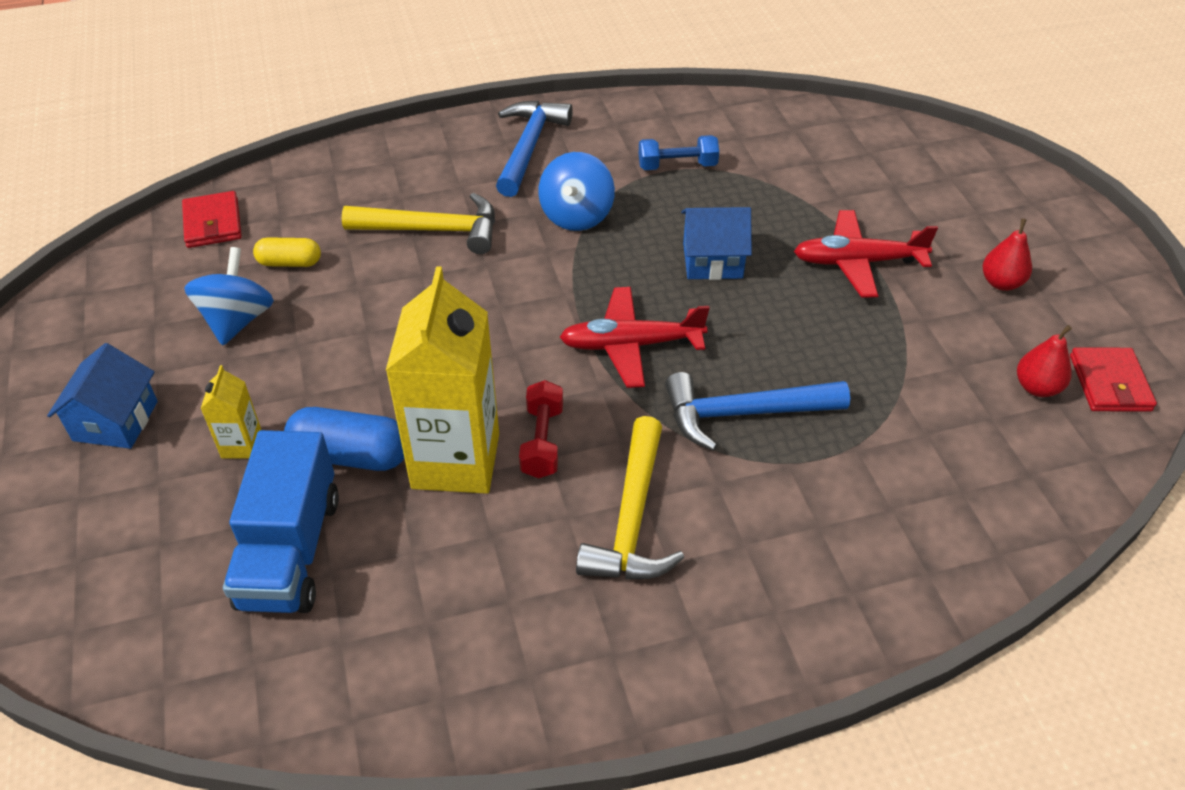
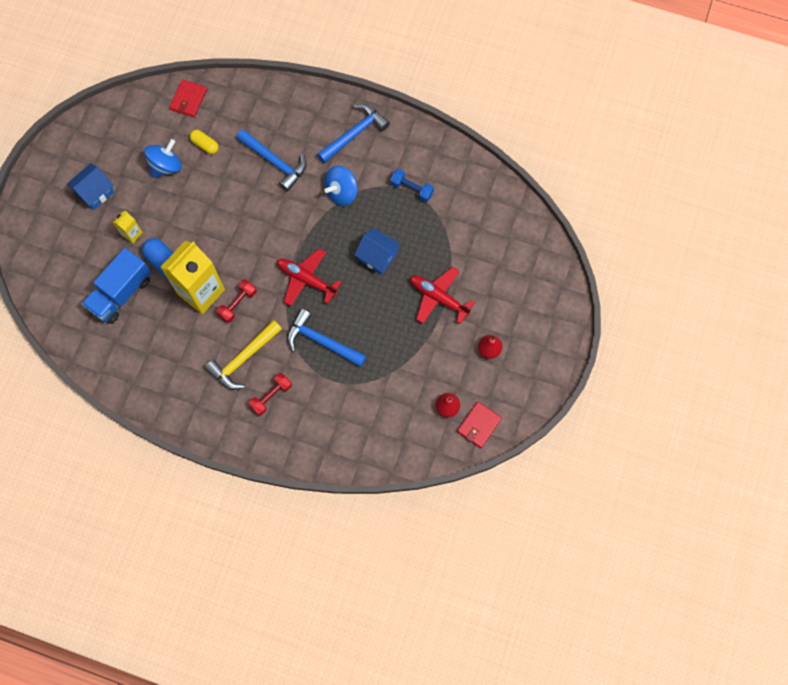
camera: 35 degrees right, 25 degrees up
(433, 230) = (275, 162): yellow hammer -> blue hammer
(742, 547) = (271, 396): none -> red dumbbell

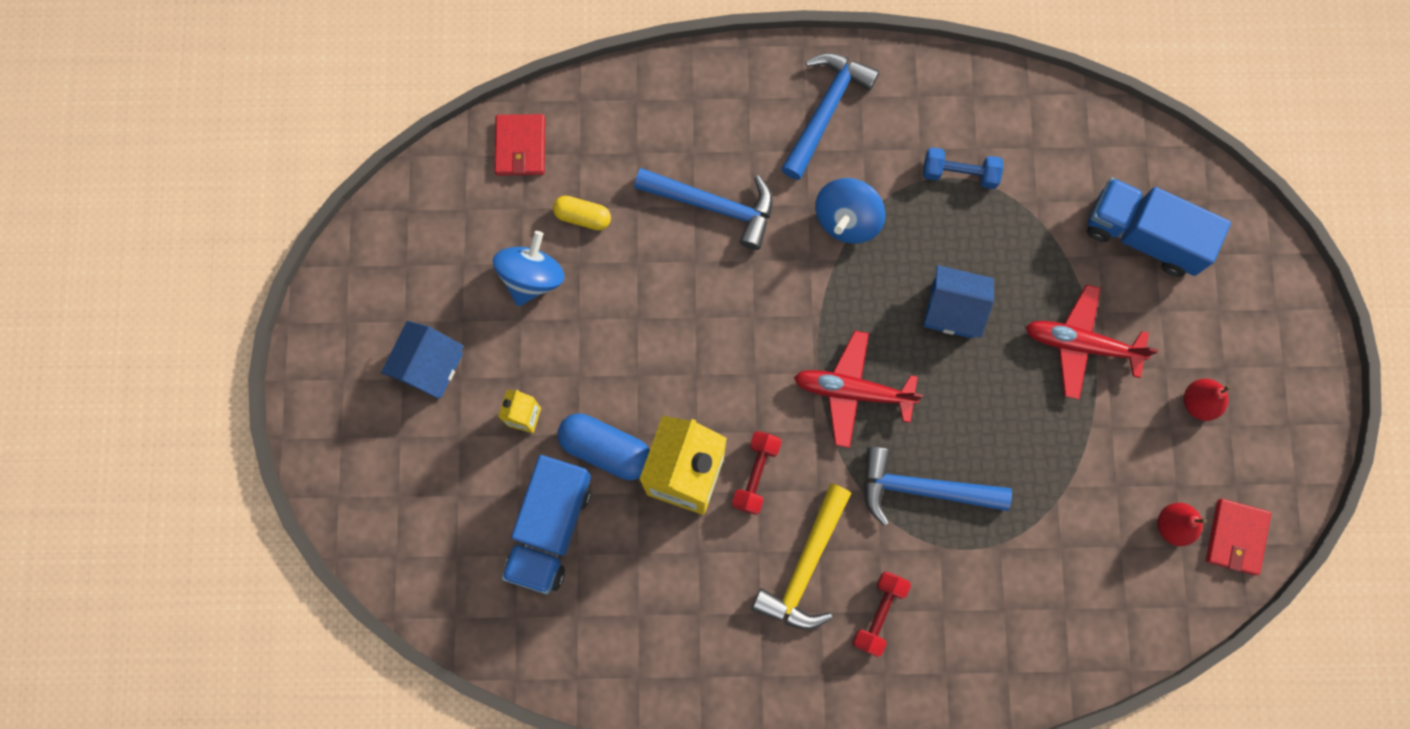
camera: 20 degrees left, 5 degrees up
(496, 254) = (1143, 235): none -> blue truck

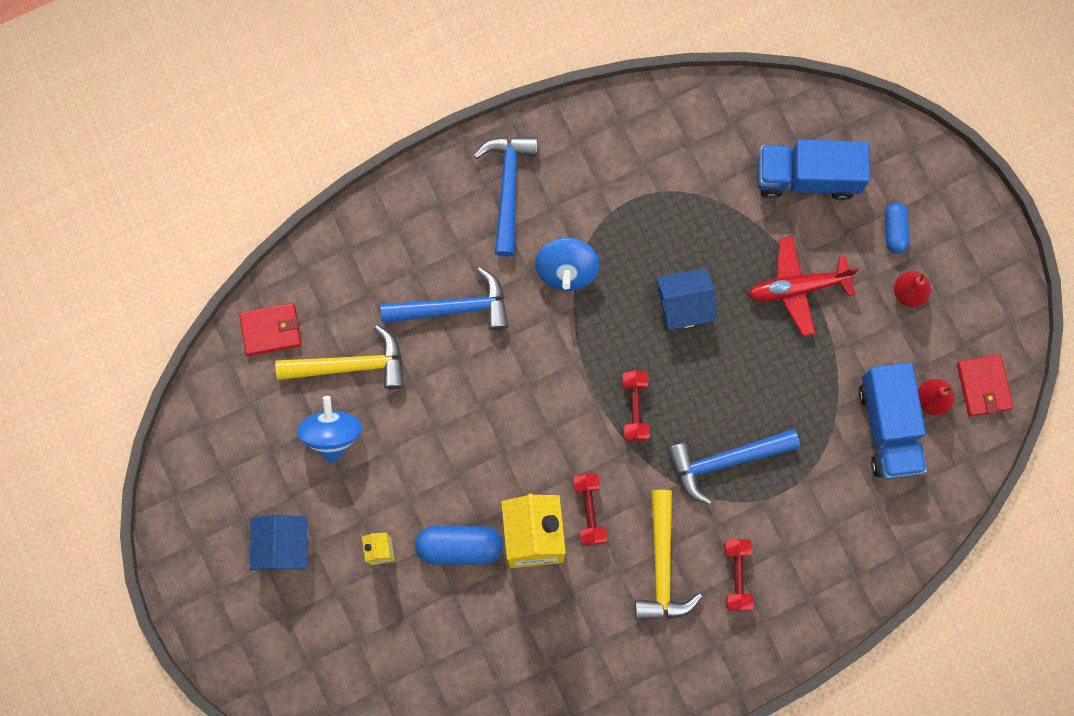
camera: 25 degrees left, 0 degrees up
(520, 146) = (271, 330): red wallet -> red wallet turned 75 degrees counterclockwise
(550, 528) = (445, 631): blue truck -> blue truck (888, 427)
(583, 217) = (350, 365): yellow capsule -> yellow hammer
(852, 391) = (635, 408): red plane -> red dumbbell
(959, 173) = (639, 192): blue dumbbell -> none
(1212, 332) = (894, 231): none -> blue capsule

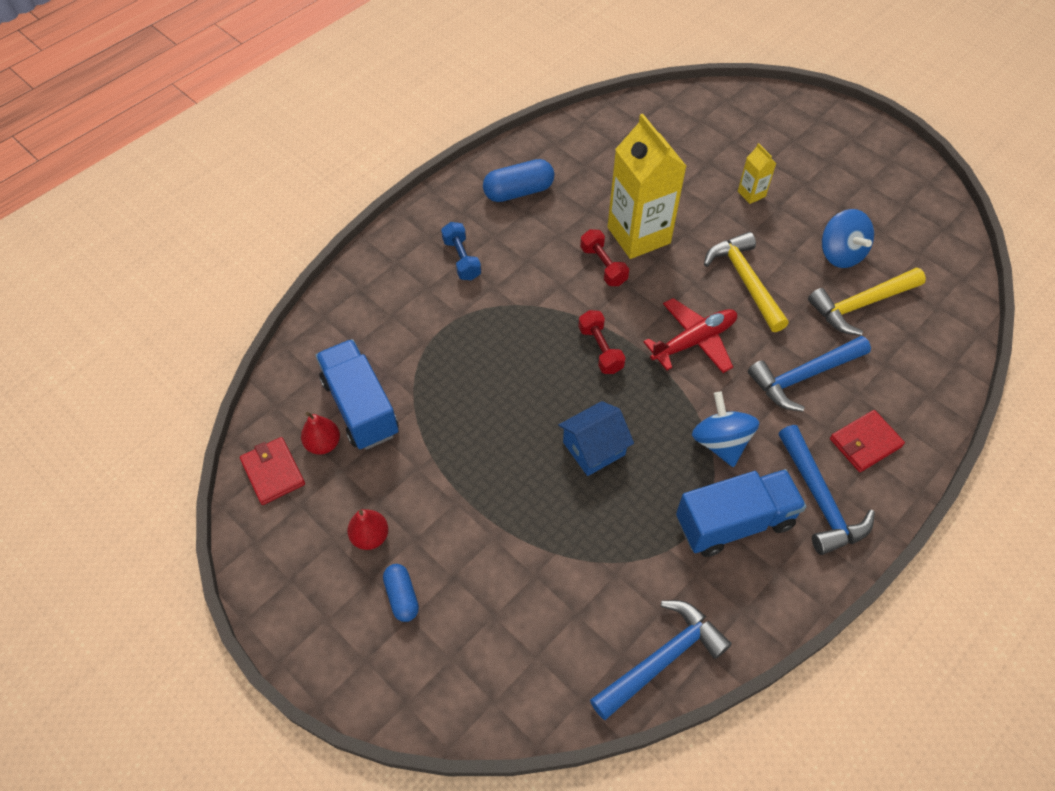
camera: 160 degrees right, 20 degrees down
(271, 330) = (945, 309): red wallet -> red wallet (865, 442)
(283, 546) = (826, 176): blue house -> none
(460, 546) = (693, 214): blue capsule -> blue capsule (518, 192)
(662, 566) = (526, 248): yellow hammer -> yellow hammer (745, 281)
(725, 461) = (502, 335): blue hammer -> blue hammer (662, 658)
(737, 576) = (461, 259): red dumbbell -> blue dumbbell
(797, 288) = (488, 502): red plane -> red plane (694, 341)
(807, 177) = (516, 622): blue truck -> blue truck (734, 522)

